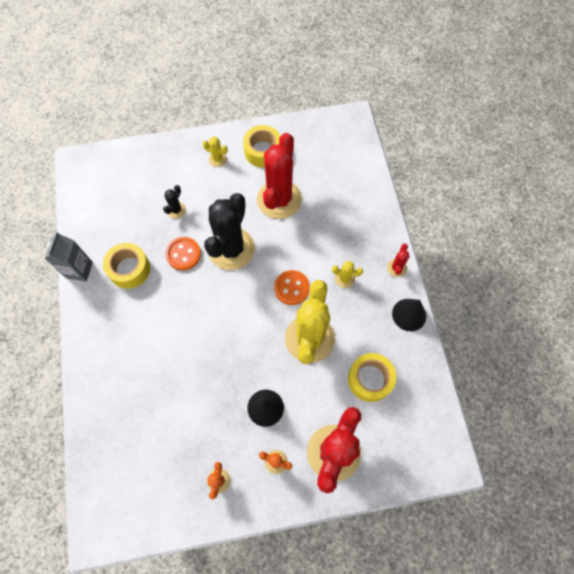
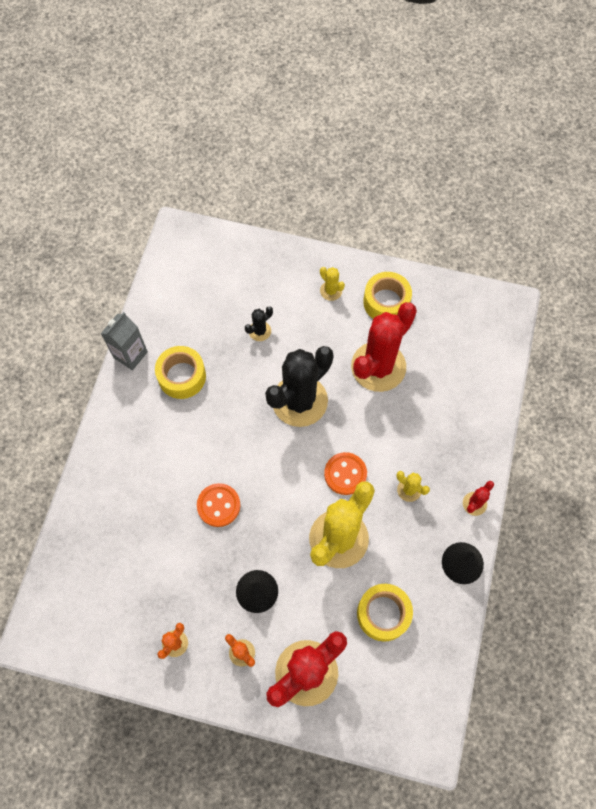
camera: 25 degrees right, 0 degrees up
(183, 254) = (245, 384): orange button -> orange button (218, 505)

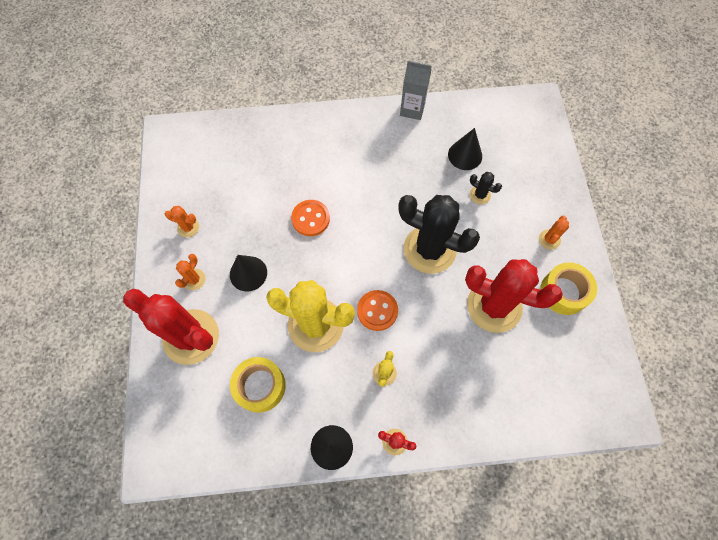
camera: 70 degrees right, 0 degrees up
(182, 376) = (410, 152): yellow tape -> none
(209, 326) = (465, 155): none -> black cone
(331, 291) = (549, 239): yellow cactus -> orange cactus

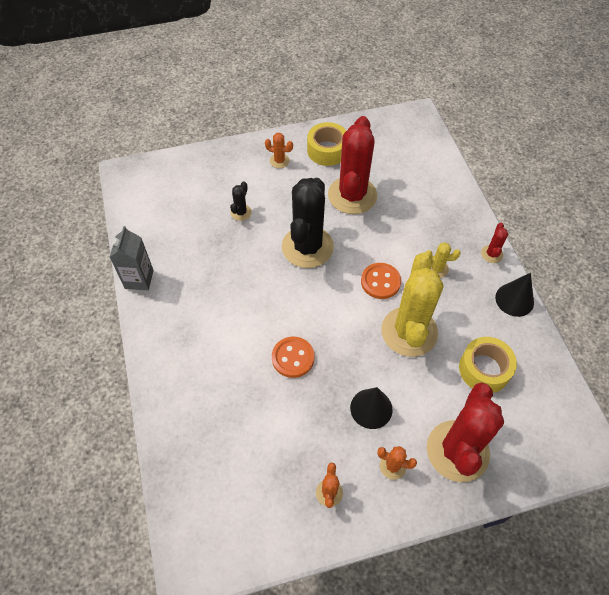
camera: 100 degrees left, 10 degrees down
(465, 155) = (195, 227): black cone -> none

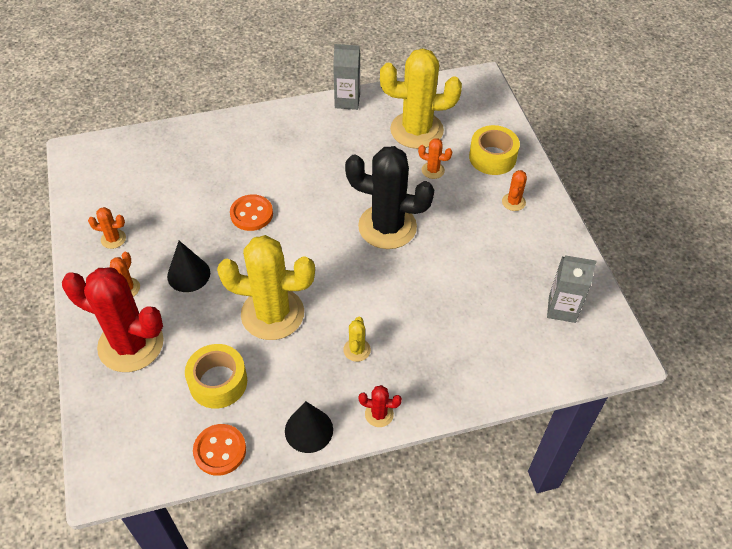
camera: 90 degrees right, 5 degrees down
(188, 223) = (416, 130): none -> yellow cactus
(241, 212) = (433, 170): black cactus -> orange cactus
(327, 150) = (537, 248): yellow tape -> yellow tape (492, 157)
(352, 195) = (466, 270): red cactus -> none
(380, 282) = (339, 291): orange button -> orange button (220, 450)
(383, 142) = (562, 309): none -> grey carton

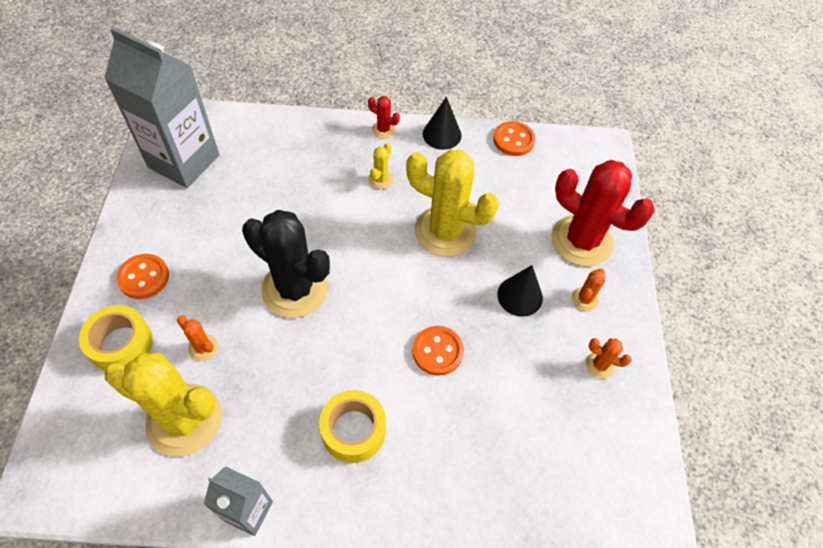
camera: 165 degrees left, 5 degrees up
(218, 382) = (506, 187): yellow tape -> yellow tape (353, 430)
(513, 202) = (144, 277): orange cactus -> orange button
(562, 309) = (184, 161): grey carton -> grey carton, size x1.89

